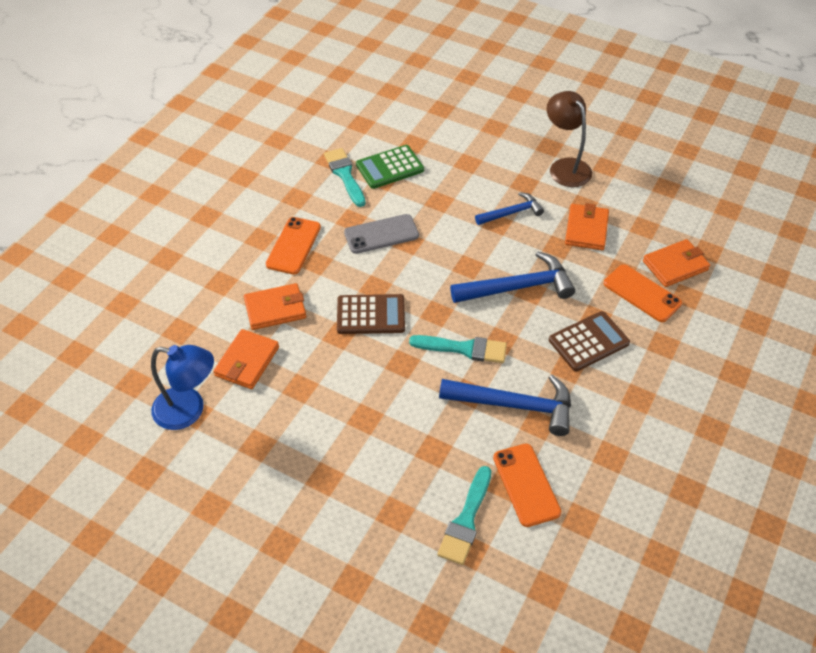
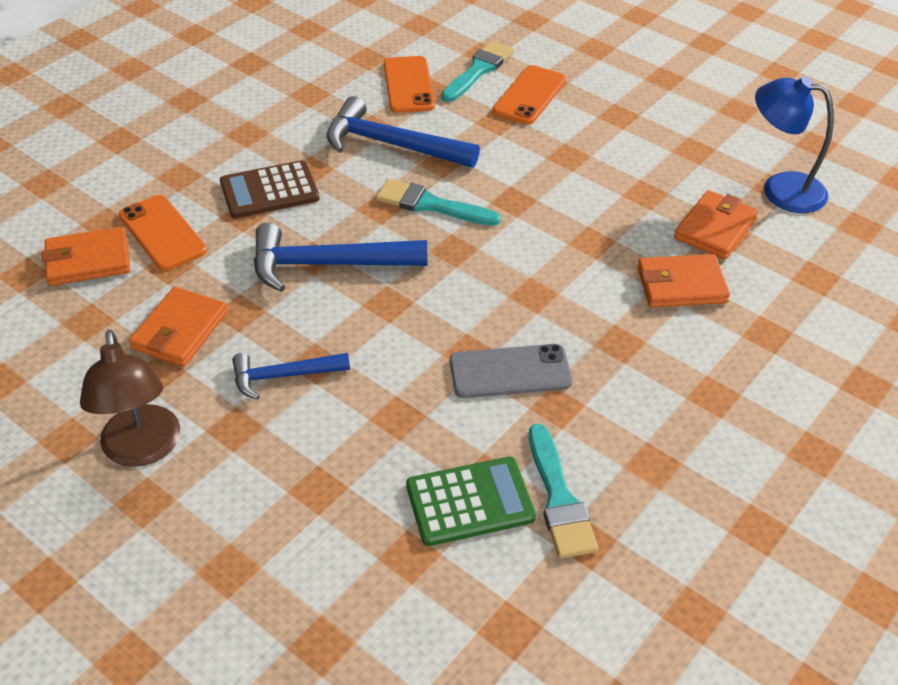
camera: 170 degrees left, 5 degrees down
(293, 246) = (656, 374): orange phone -> orange phone (529, 96)
(371, 315) = (545, 259): brown calculator -> none

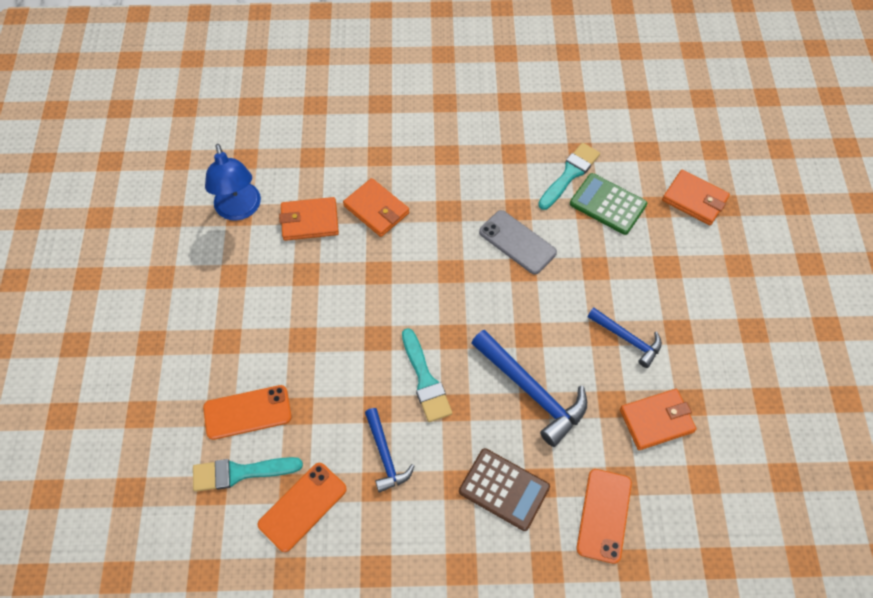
camera: 130 degrees left, 15 degrees up
(88, 260) = (669, 534): orange wallet -> orange wallet (694, 200)
(142, 450) = (734, 359): brown lamp -> none
(392, 144) = (385, 455): blue hammer -> blue hammer, size x0.60

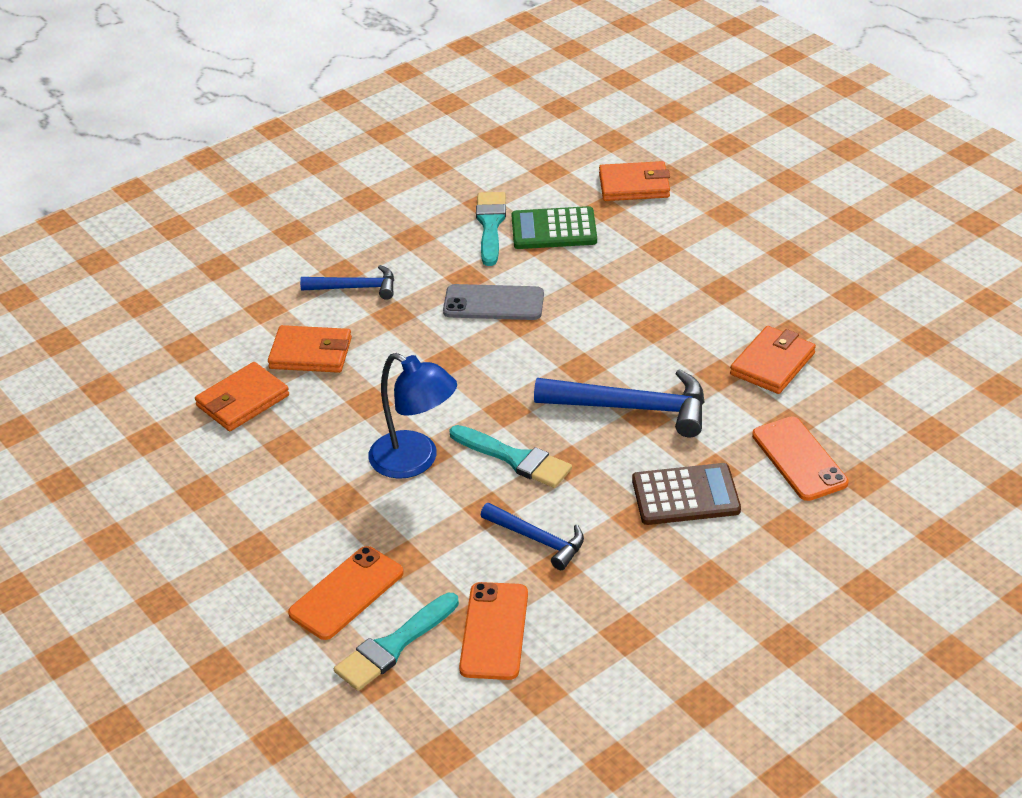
camera: 35 degrees left, 20 degrees down
(239, 210) = (145, 434): blue lamp -> blue lamp (415, 461)
(627, 339) = (681, 320): blue hammer -> blue hammer (355, 288)

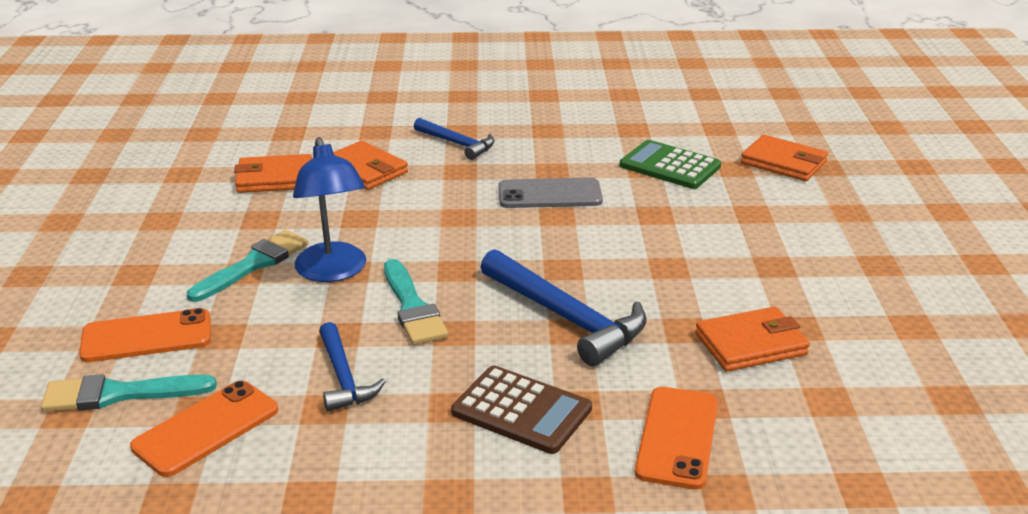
camera: 35 degrees right, 10 degrees down
(490, 225) = (619, 144): turquoise brush -> turquoise brush (253, 264)
(493, 303) = (549, 194): grey phone -> grey phone turned 45 degrees counterclockwise

